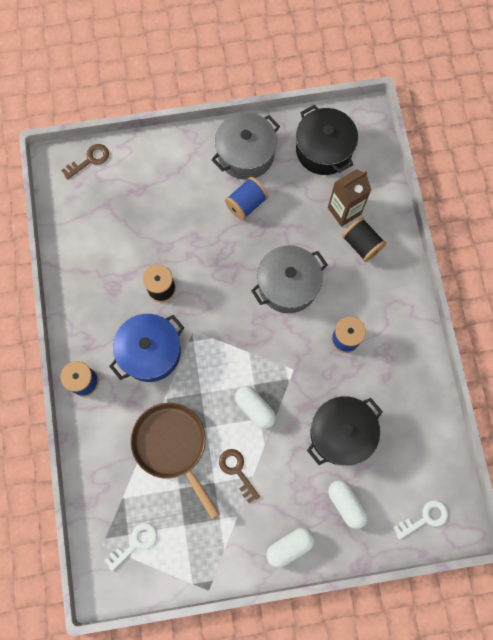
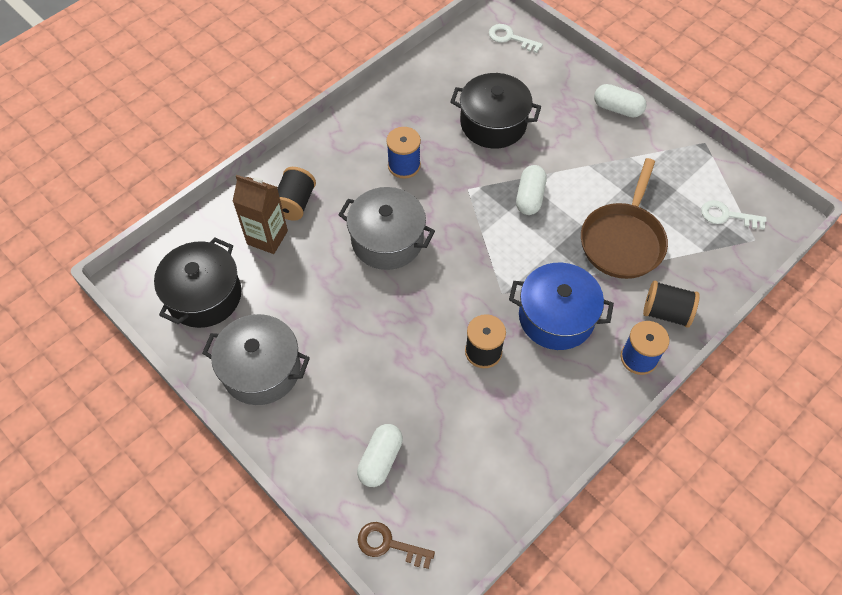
camera: 125 degrees left, 15 degrees down
(99, 428) = (666, 312): none -> black spool
(237, 471) = (595, 178): brown key -> none
(246, 204) = (324, 331): blue spool -> none
(346, 504) = (548, 90): white capsule -> white capsule (380, 459)

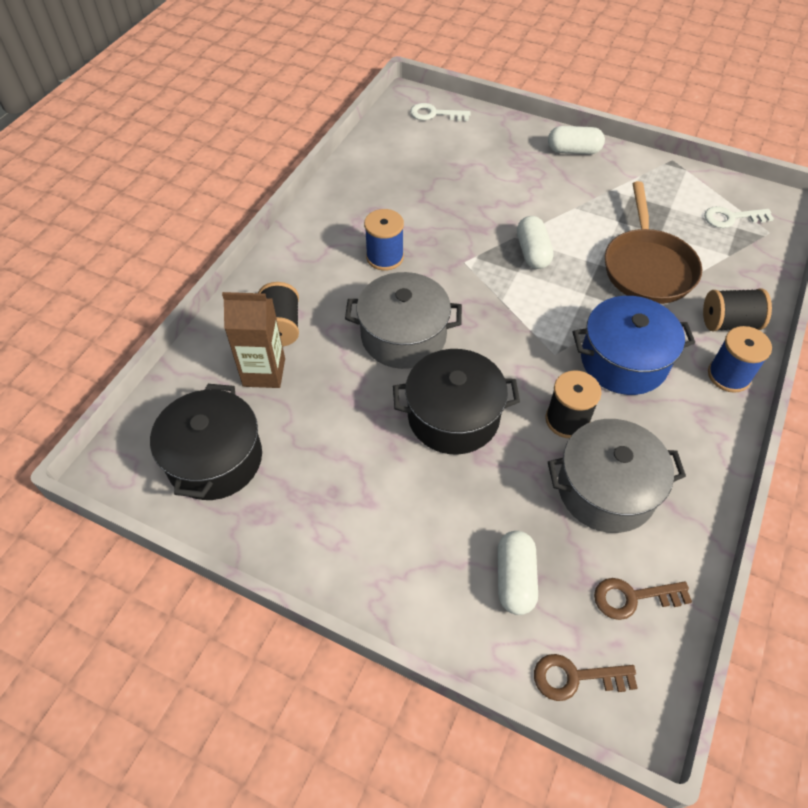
camera: 20 degrees left, 5 degrees down
(261, 370) = (323, 522): grey pot -> grey pot (606, 489)
(461, 504) = (633, 597): none -> brown key
(493, 123) = (458, 194): black pot -> black pot (453, 416)

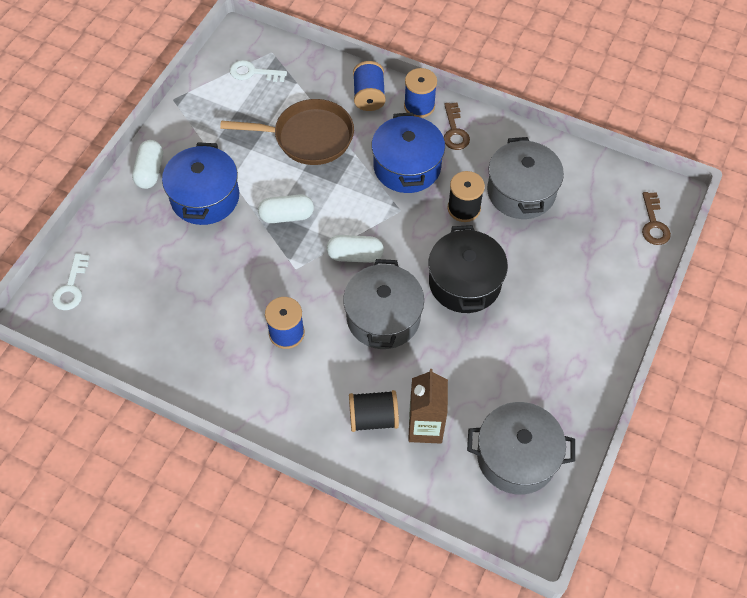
camera: 90 degrees left, 5 degrees up
(215, 459) = (516, 457): black pot -> grey pot
(514, 578) = (594, 251): white capsule -> white capsule (355, 255)
(547, 190) = (205, 197): none -> blue pot
(633, 597) = (598, 187): brown key -> brown key (454, 131)
(729, 323) = (369, 96): black spool -> blue spool
(731, 218) = (253, 72): white key -> white key turned 105 degrees clockwise

